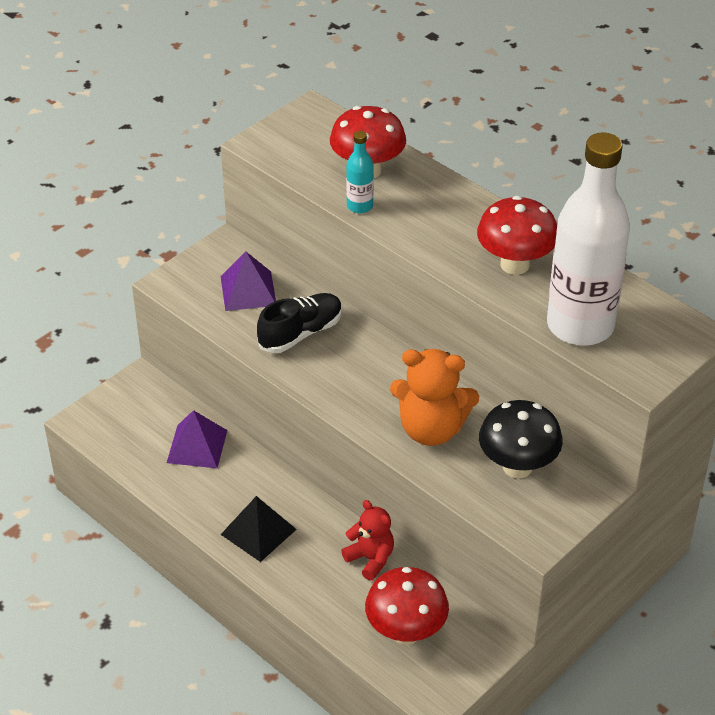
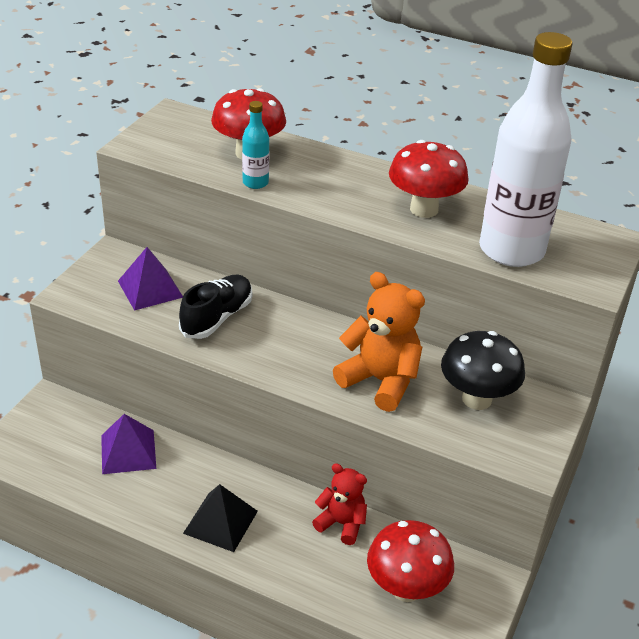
camera: 20 degrees left, 5 degrees down
(431, 429) = (380, 381): orange teddy bear -> orange teddy bear turned 135 degrees counterclockwise

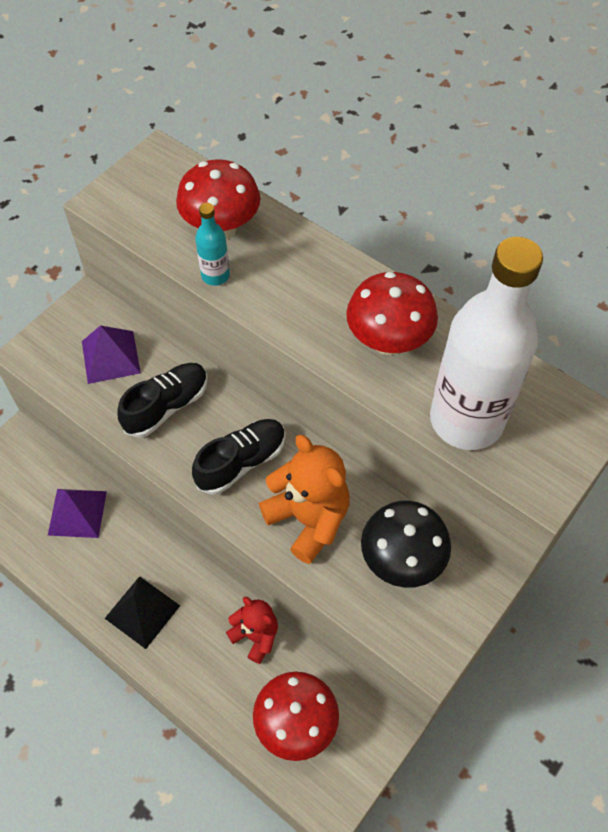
camera: 15 degrees right, 20 degrees up
(302, 349) = (241, 462): none -> black shoe

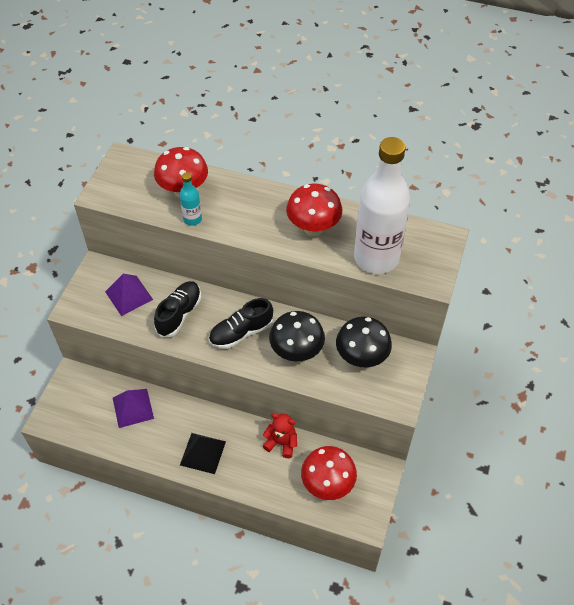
camera: 20 degrees left, 5 degrees down
(241, 462) = (241, 332): black shoe -> black shoe turned 150 degrees counterclockwise
(308, 519) = (296, 352): orange teddy bear -> black mushroom

